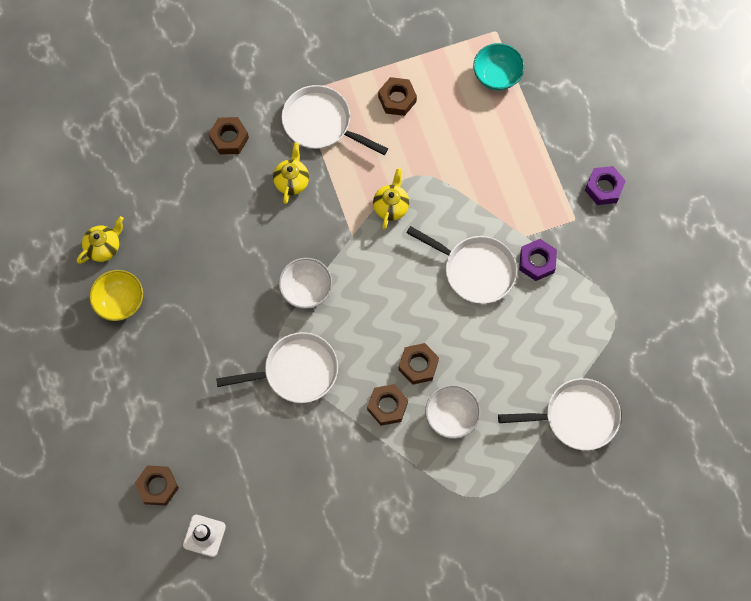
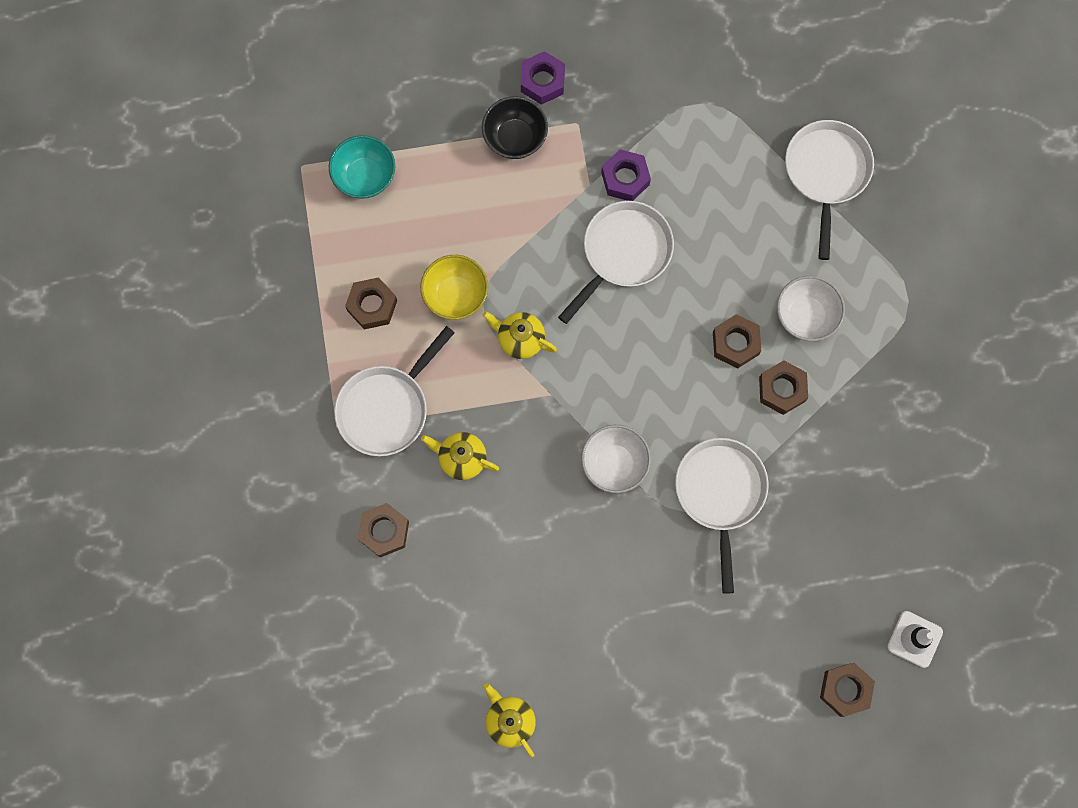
camera: 80 degrees left, 5 degrees up
(120, 302) = (590, 708): yellow bowl -> yellow bowl (455, 295)
(552, 176) = (515, 138): none -> black bowl

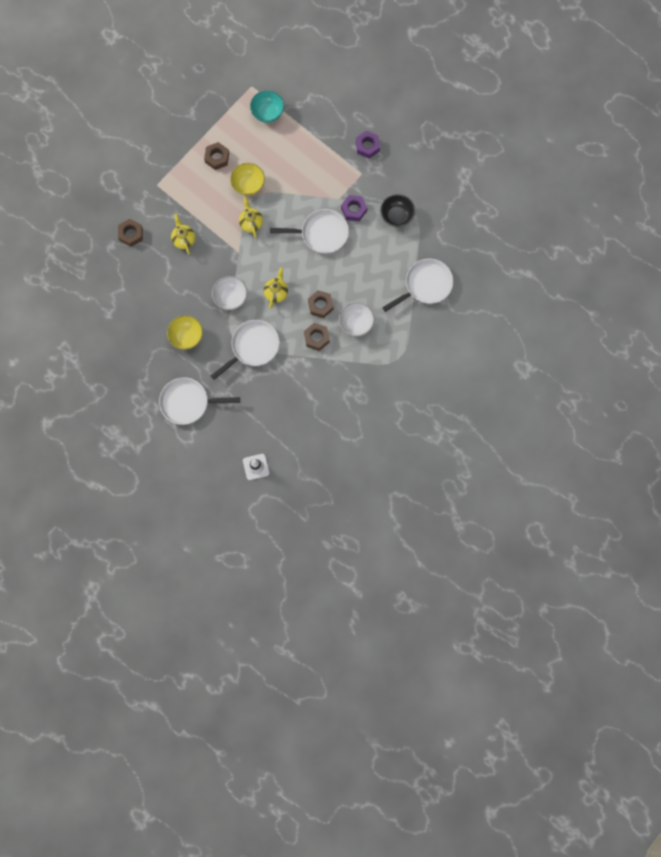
camera: 50 degrees right, 0 degrees up
(387, 408) = (180, 196): white pan -> white pan (188, 402)
(510, 720) = (95, 338): yellow teapot -> yellow teapot (276, 293)
(515, 138) = (334, 155): black bowl -> black bowl (396, 216)
(622, 578) = (186, 336): none -> yellow bowl
(845, 690) = (212, 455): brown nut -> none

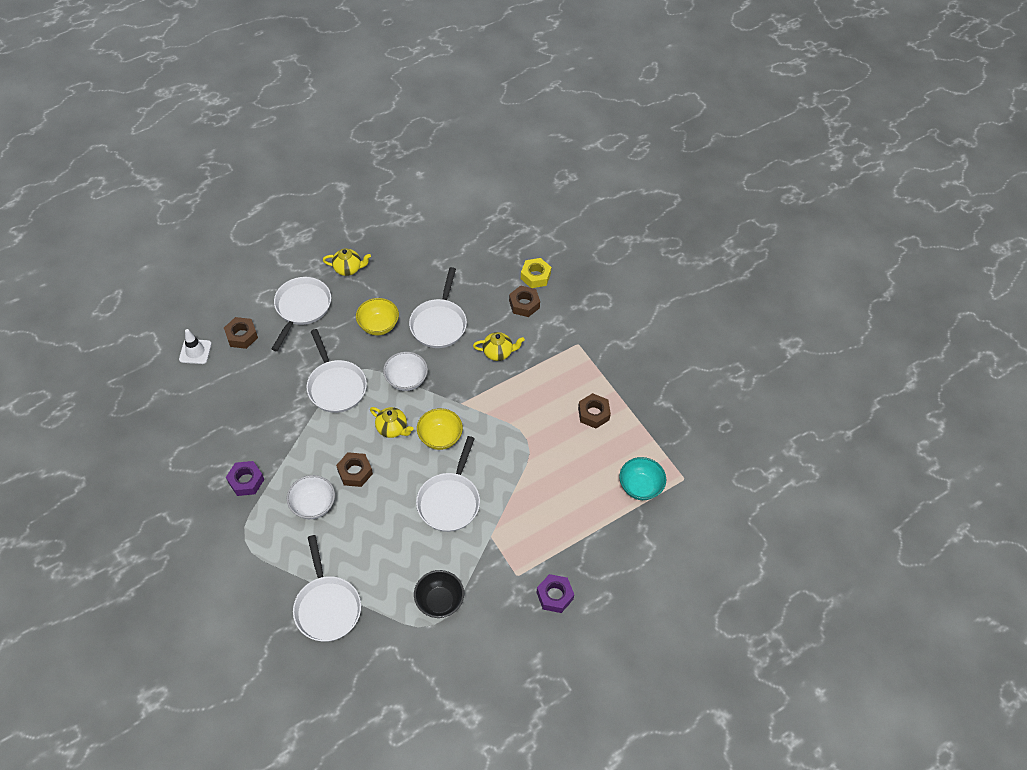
camera: 105 degrees right, 20 degrees down
(99, 234) = (535, 276): none -> yellow nut
(170, 292) = (439, 323): none -> white pan
(248, 185) = (545, 437): yellow bowl -> yellow bowl (440, 437)
(251, 223) = (493, 427): yellow teapot -> yellow teapot (348, 269)
(316, 338) = (315, 456): brown nut -> brown nut (242, 336)
(353, 210) = (468, 550): purple nut -> purple nut (246, 481)

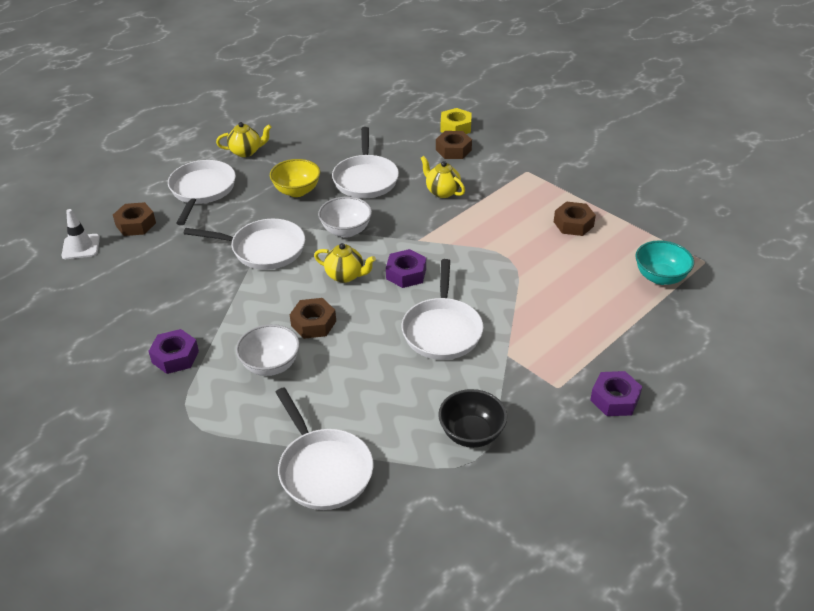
camera: 10 degrees left, 15 degrees down
(336, 386) = (263, 249): white pan -> white pan turned 45 degrees counterclockwise
(440, 437) = (406, 274): yellow bowl -> purple nut
(498, 353) = (442, 192): yellow teapot -> yellow teapot turned 120 degrees counterclockwise

